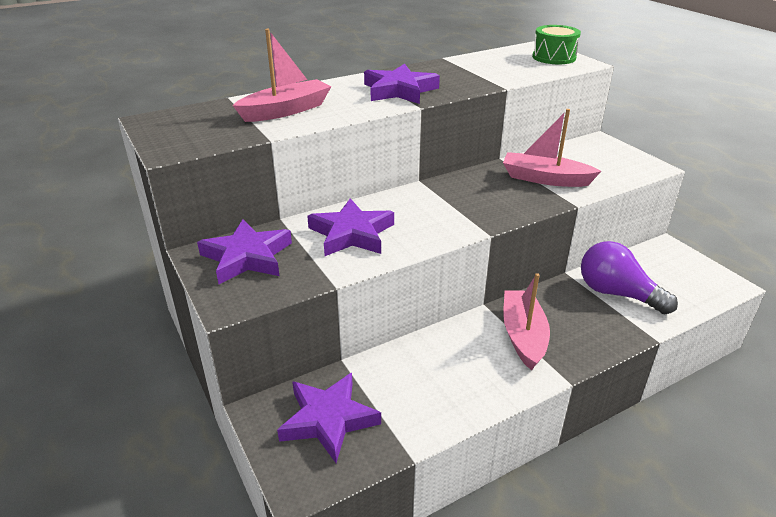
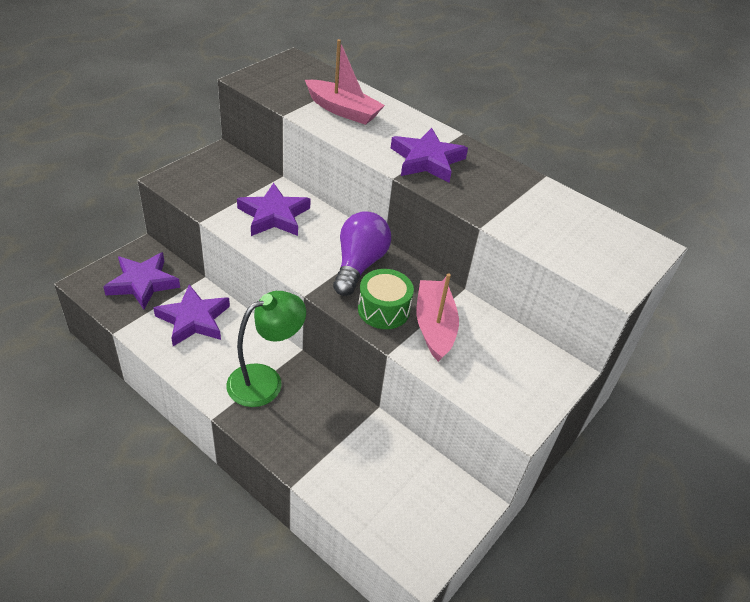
camera: 65 degrees right, 10 degrees up
(247, 257) = (223, 173): purple star -> purple star (193, 319)
(523, 336) = (265, 380): pink boat -> green lamp
(554, 57) = (616, 259): green drum -> green drum (383, 310)
(616, 293) = (357, 451): purple light bulb -> purple light bulb (359, 264)

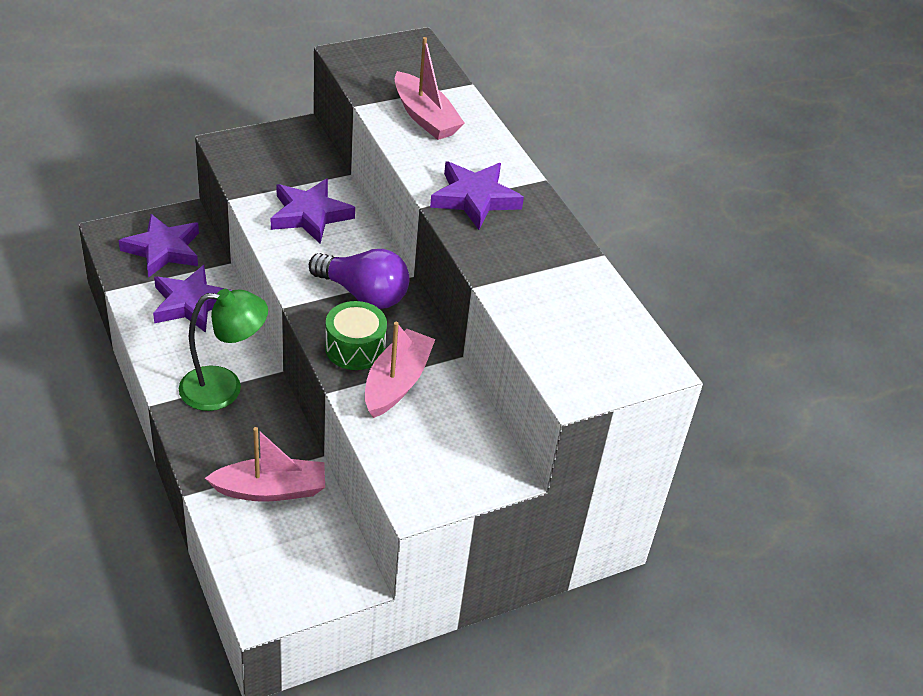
camera: 25 degrees right, 0 degrees up
(358, 452) = (270, 489): none -> pink boat
(359, 264) = (363, 294): purple light bulb -> purple light bulb turned 75 degrees clockwise

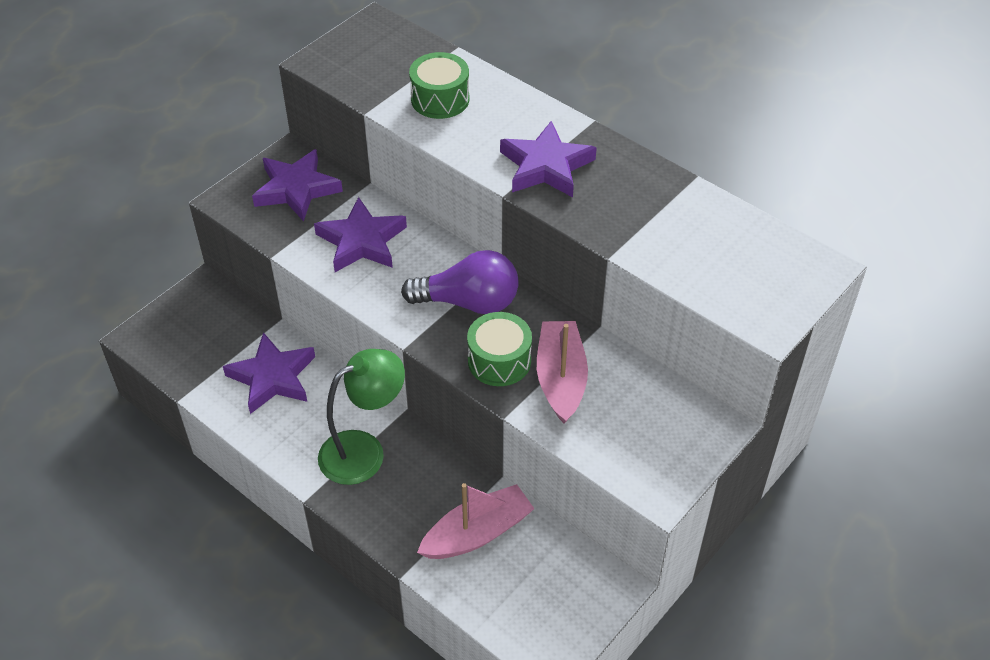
camera: 20 degrees left, 5 degrees up
(163, 250) = (206, 332): purple star -> purple star (296, 189)
(425, 117) = (440, 99): pink boat -> green drum

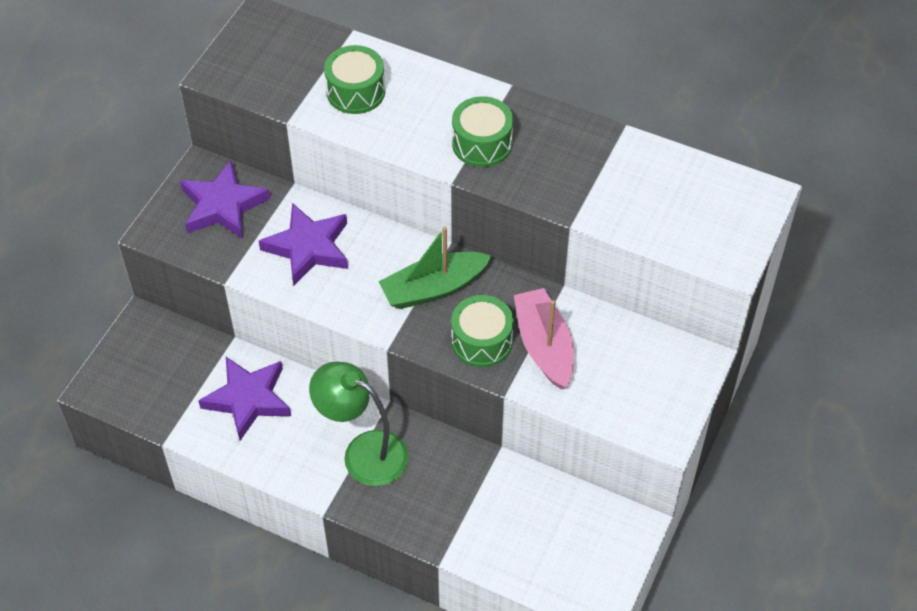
camera: 15 degrees left, 5 degrees up
(364, 451) = (363, 452): green lamp -> green lamp turned 105 degrees counterclockwise
(469, 302) = (433, 288): purple light bulb -> green boat
(477, 533) = (496, 506): pink boat -> none
(546, 166) = (482, 143): purple star -> green drum

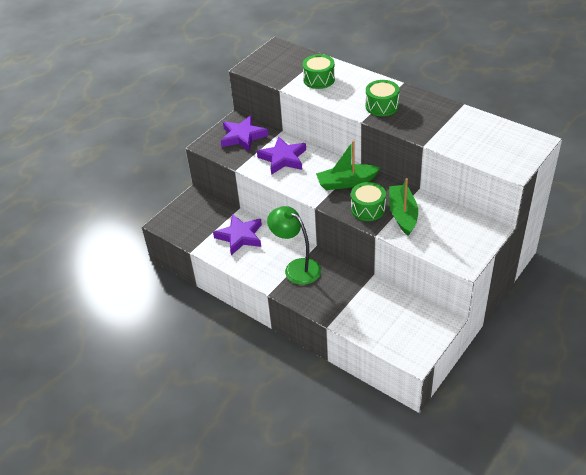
camera: 15 degrees right, 10 degrees down
(544, 346) = (402, 214): pink boat -> green boat

